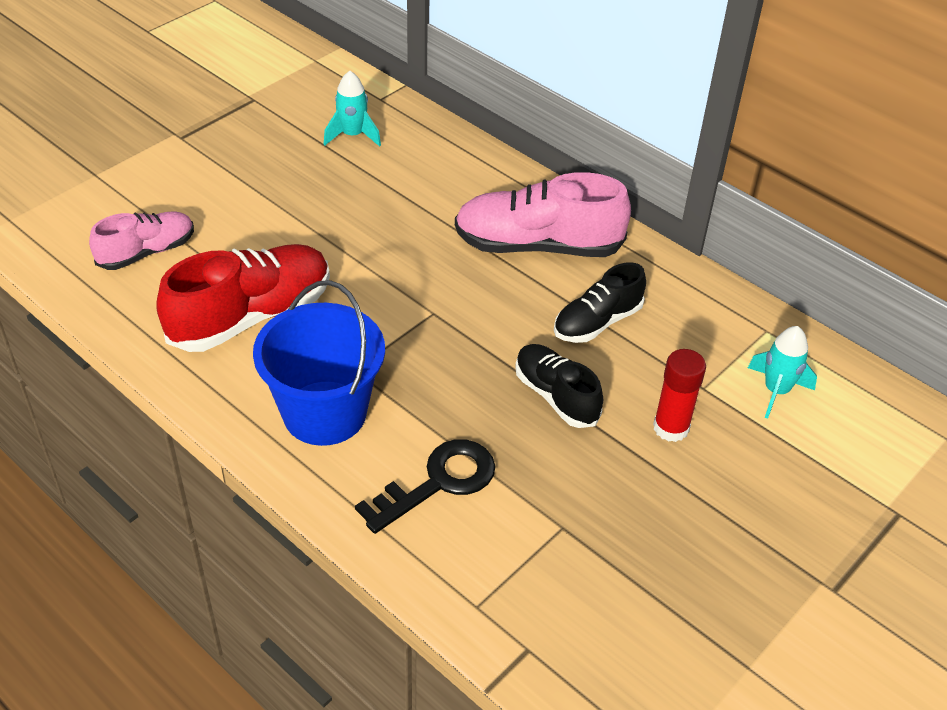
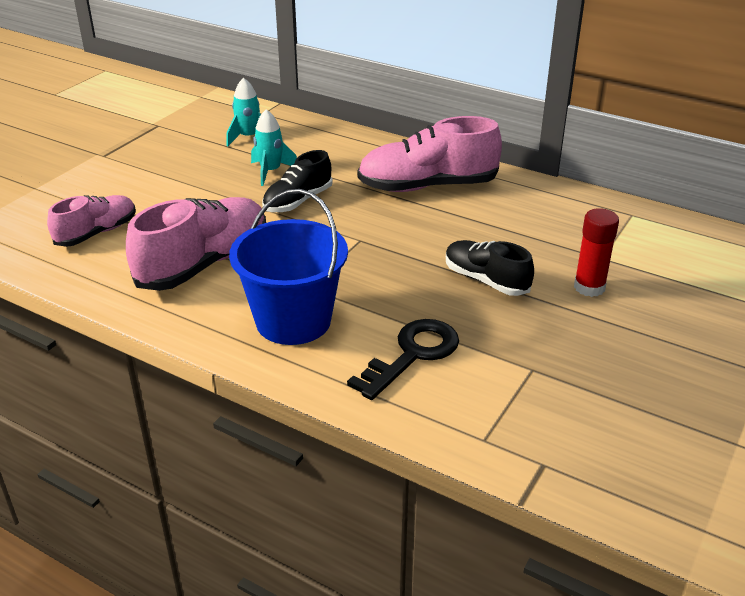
camera: 10 degrees left, 10 degrees down
(251, 316) = (204, 263): red shoe -> pink shoe
(597, 322) = (497, 228): black shoe -> black shoe (298, 201)
(776, 391) = (659, 251): turquoise rocket -> turquoise rocket (270, 172)

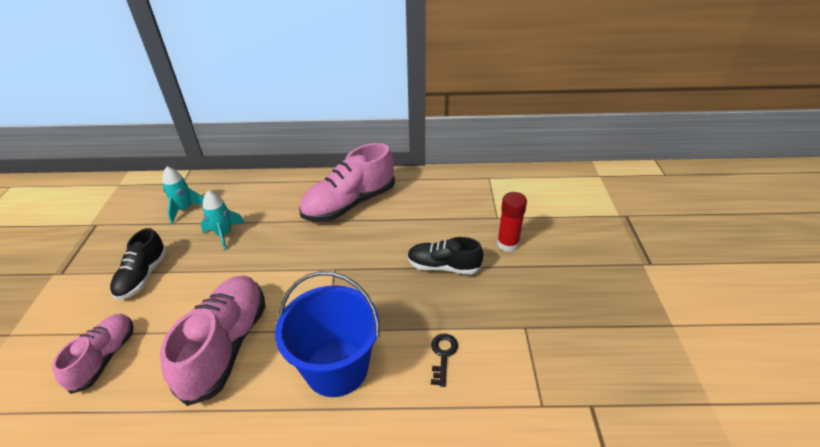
camera: 30 degrees left, 5 degrees up
(298, 201) = (264, 253): black shoe -> black shoe (143, 276)
(412, 354) = (443, 355): black key -> black key, size x0.56

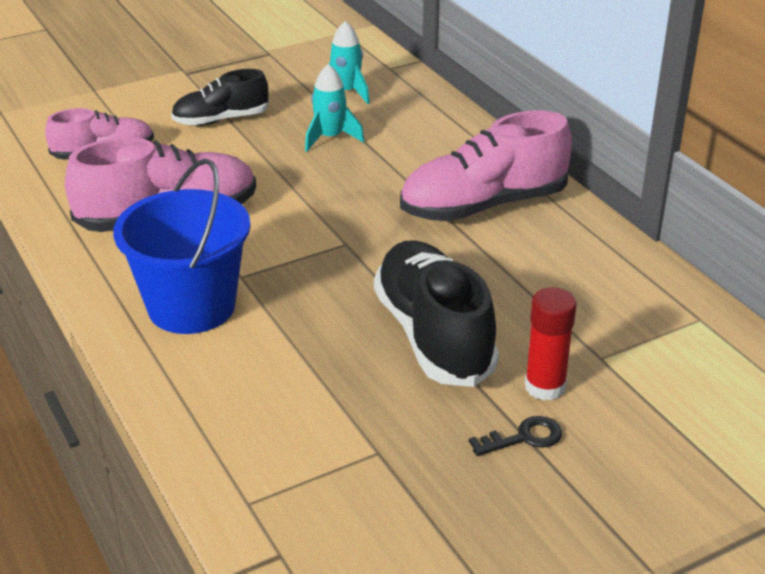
camera: 60 degrees right, 5 degrees down
(349, 203) = (483, 206): pink shoe -> pink shoe turned 45 degrees counterclockwise
(443, 266) = (433, 335): black shoe -> black shoe, size x1.65
(443, 355) = (270, 386): black key -> black key (523, 438)

